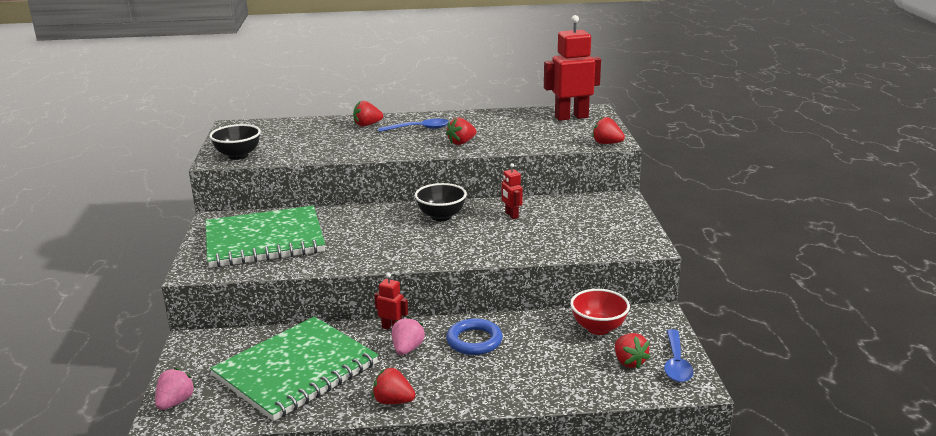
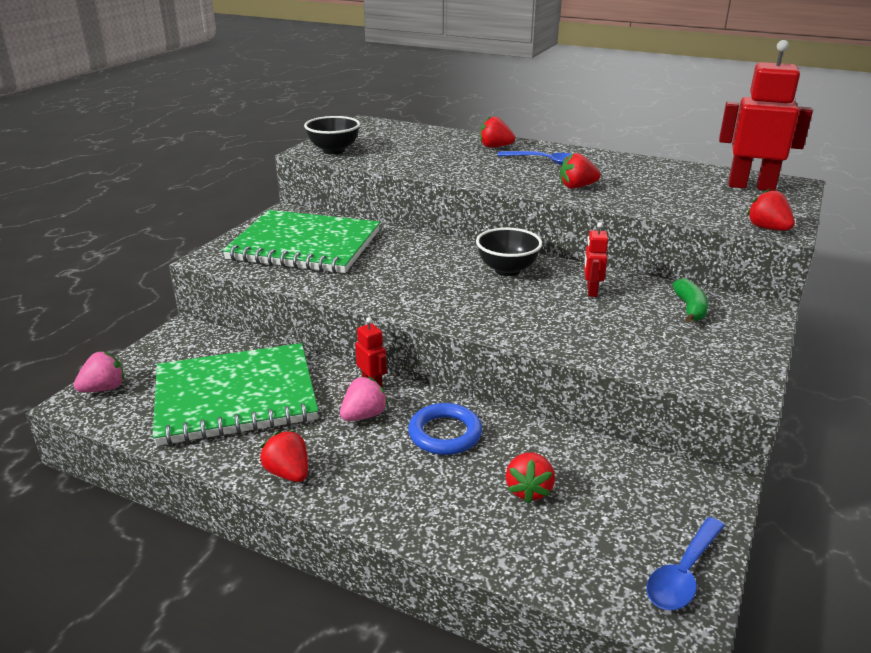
camera: 30 degrees right, 5 degrees up
(581, 209) = (690, 308): none -> green banana
(598, 328) = (614, 476): red bowl -> none
(629, 362) = (615, 542): red strawberry -> red strawberry (529, 490)

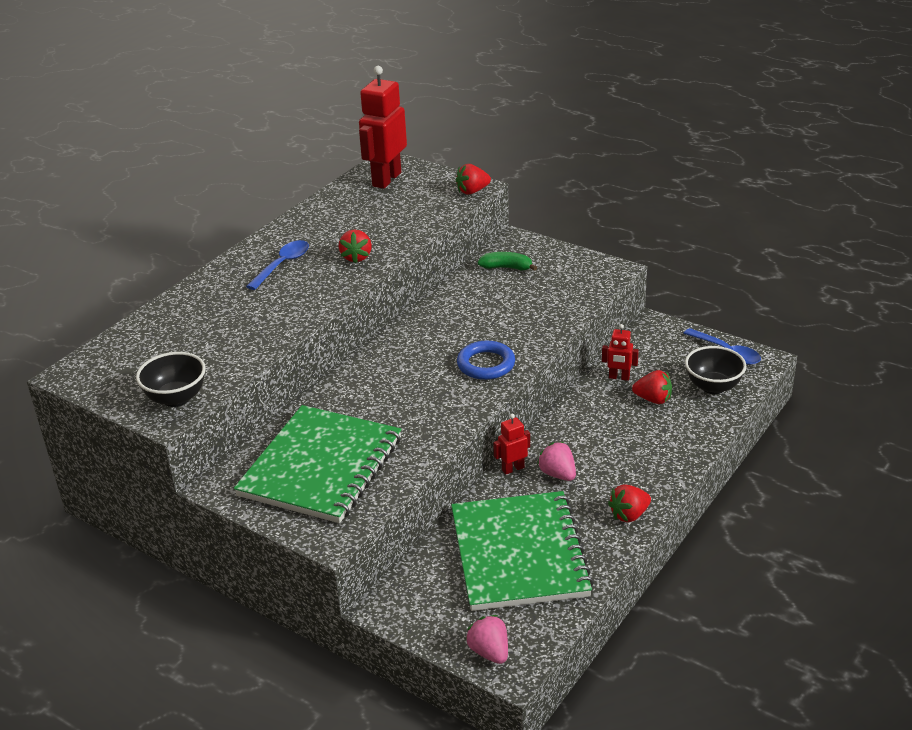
camera: 80 degrees left, 5 degrees up
(445, 434) = (587, 432): blue ring -> blue ring (486, 364)
(495, 147) = (220, 289): red strawberry -> none
(507, 270) = (418, 343): black bowl -> black bowl (713, 387)
(591, 291) = (468, 306): red robot -> red robot (619, 377)

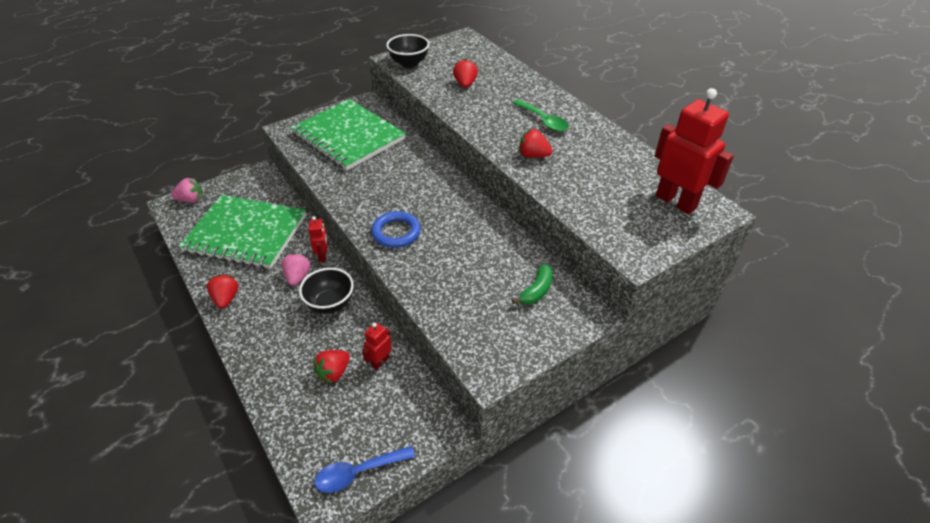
camera: 110 degrees right, 10 degrees up
(283, 265) = (543, 121): blue spoon -> green spoon
(472, 191) = (625, 252): red strawberry -> red strawberry (465, 84)
(558, 474) = (298, 277): pink strawberry -> pink strawberry turned 75 degrees counterclockwise
(713, 387) = (317, 429): black bowl -> black bowl (330, 304)

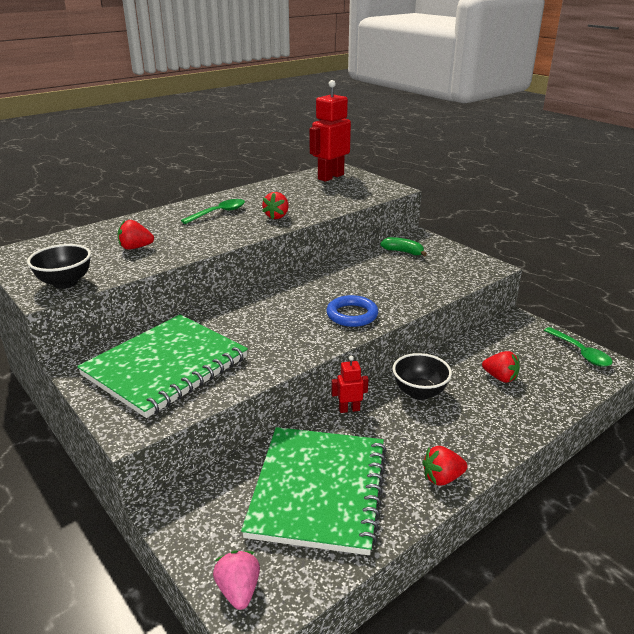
camera: 95 degrees left, 15 degrees down
(298, 277) = (388, 423): pink strawberry -> none
(358, 472) = (580, 353): blue spoon -> green spoon
(380, 361) = (474, 354): red robot -> none

